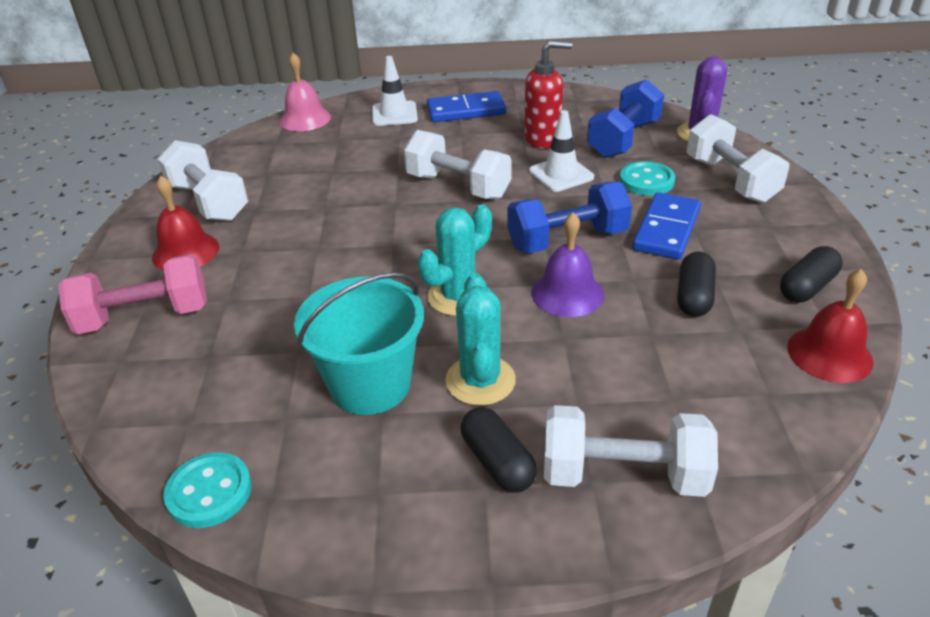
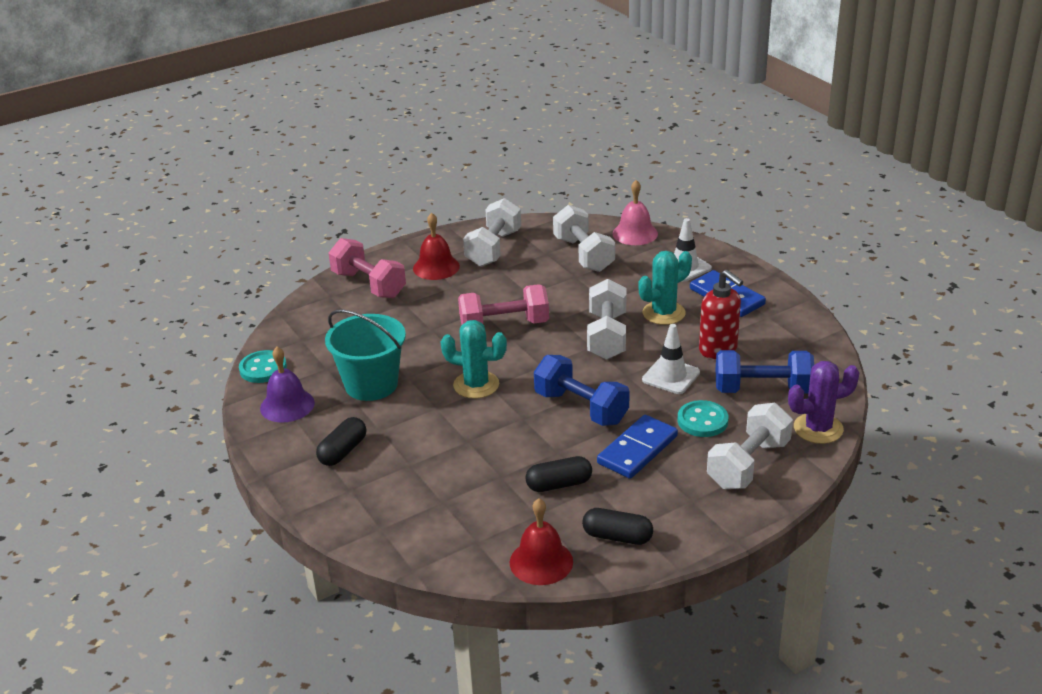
camera: 60 degrees right, 5 degrees down
(365, 241) = (504, 325): none -> pink dumbbell
(480, 380) = (403, 422): turquoise cactus -> turquoise cactus (663, 313)
(567, 293) = (516, 428): purple bell -> purple bell (287, 405)
(623, 475) = (363, 499): white dumbbell -> white dumbbell (583, 254)
(666, 229) = (637, 450): blue domino -> blue domino turned 45 degrees counterclockwise

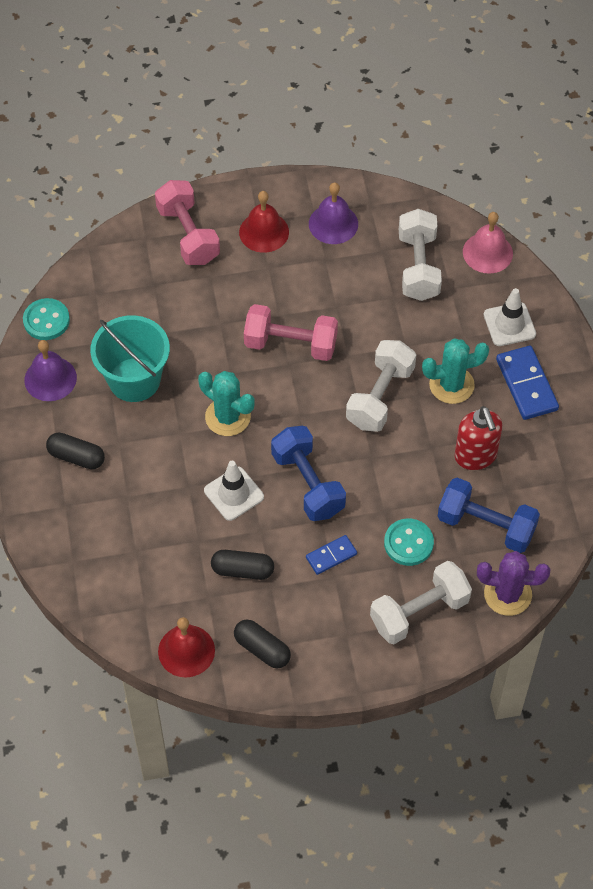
camera: 20 degrees right, 25 degrees up
(343, 451) = (76, 457): black capsule -> black capsule turned 60 degrees clockwise
(493, 248) = (333, 224): white dumbbell -> purple bell
(637, 450) = (331, 556): blue domino -> blue domino, size x0.58
(671, 376) = (411, 474): white traffic cone -> white traffic cone (234, 494)

